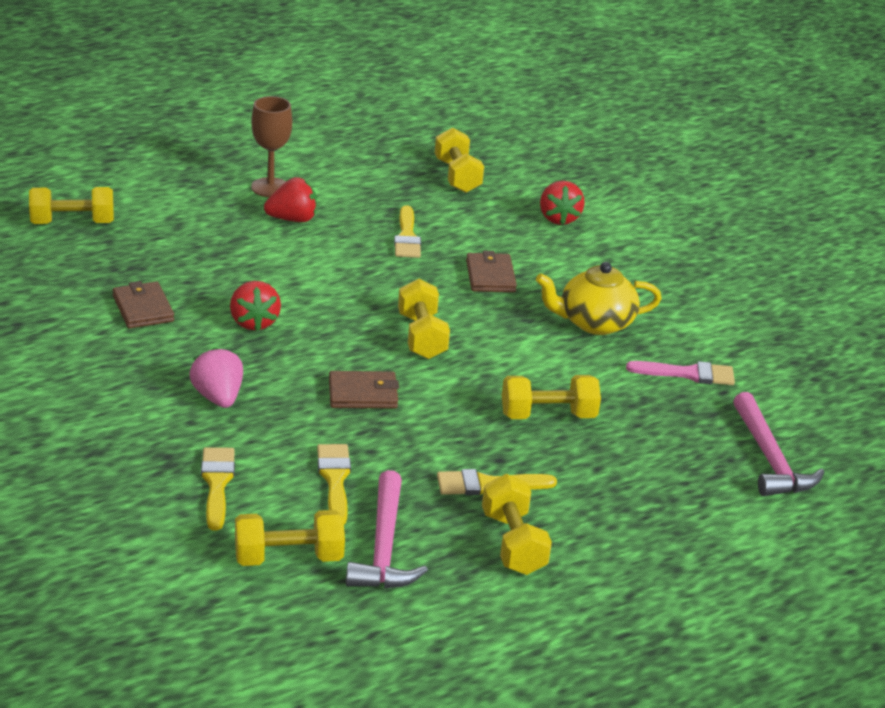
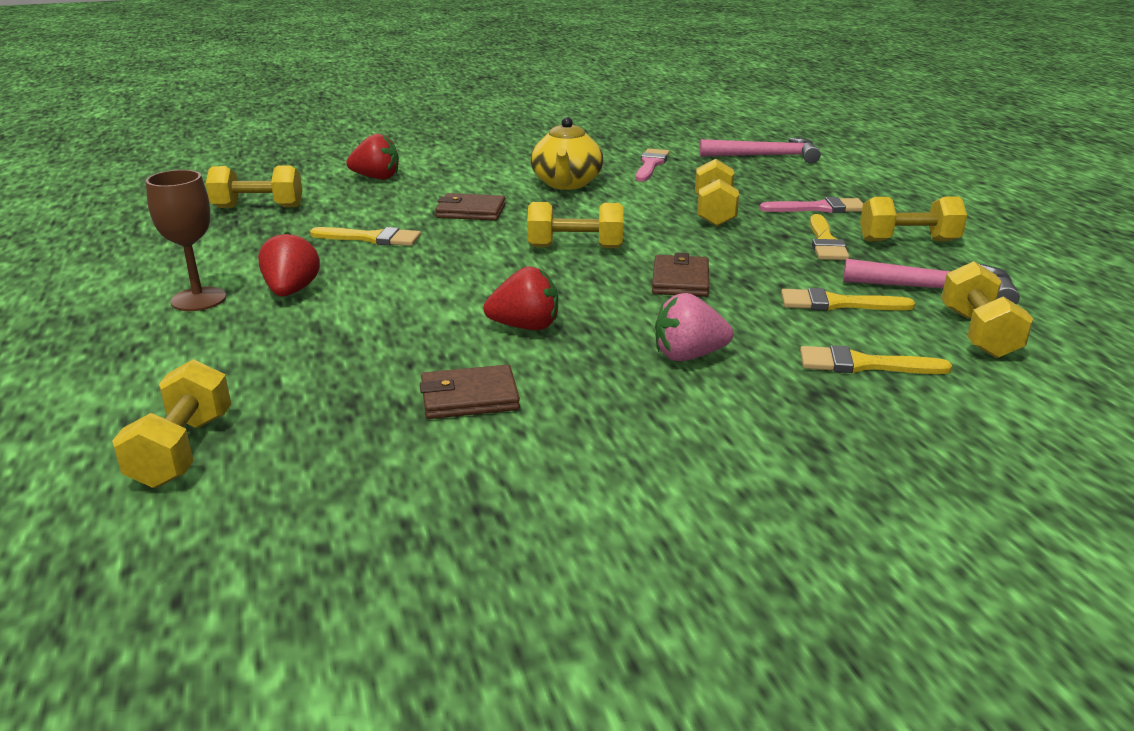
camera: 75 degrees left, 5 degrees down
(592, 488) = (819, 208): none -> pink brush

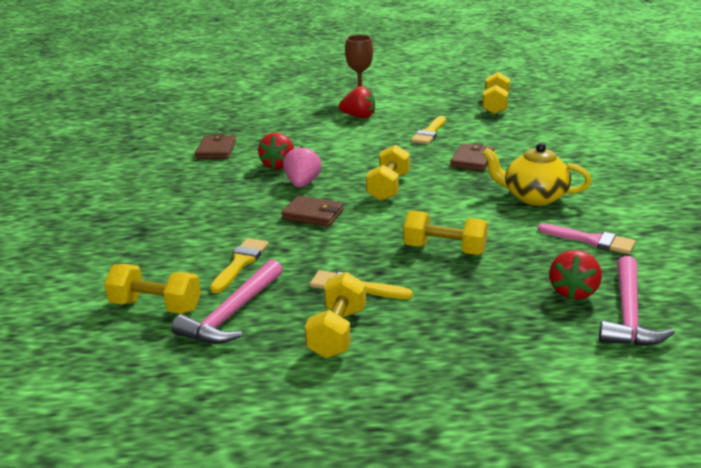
camera: 105 degrees right, 0 degrees up
(182, 450) = (221, 106): yellow dumbbell -> none
(376, 178) = (554, 134): red strawberry -> red strawberry (573, 291)
(688, 356) = (212, 202): pink strawberry -> pink strawberry (302, 184)
(819, 208) = (441, 306): pink brush -> none
(863, 364) = (157, 251): yellow brush -> none

